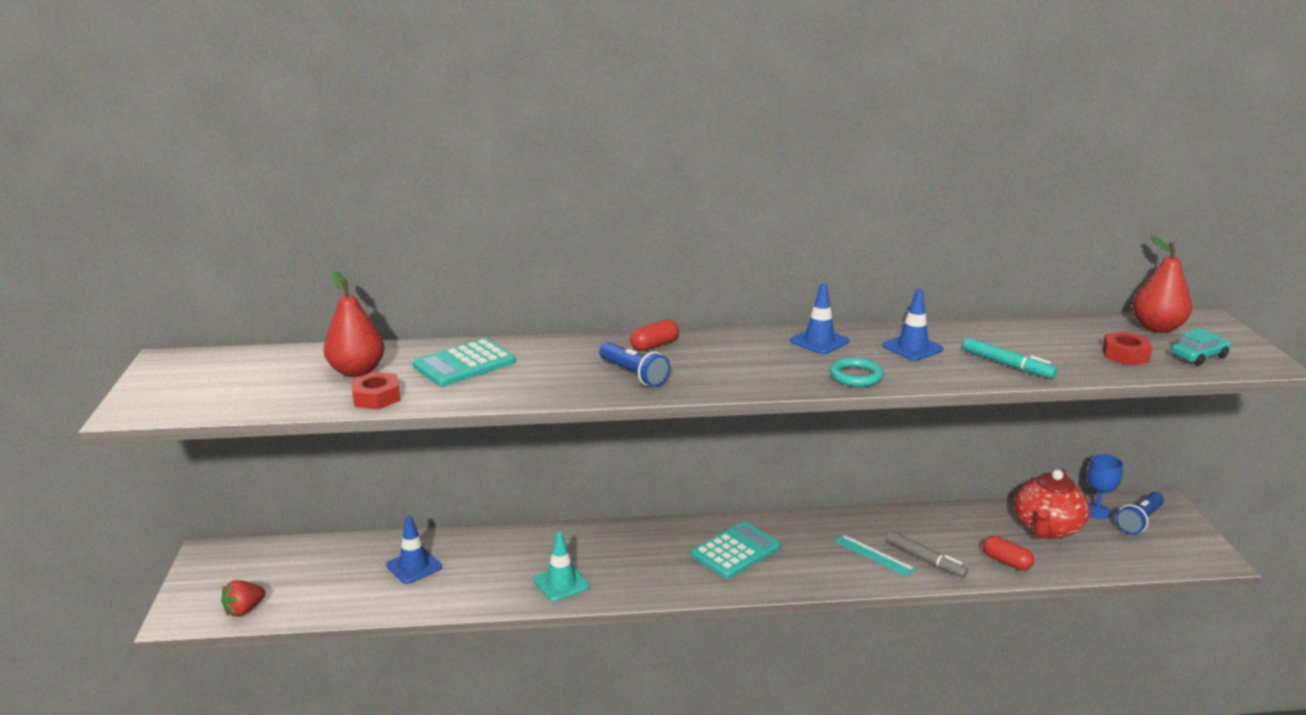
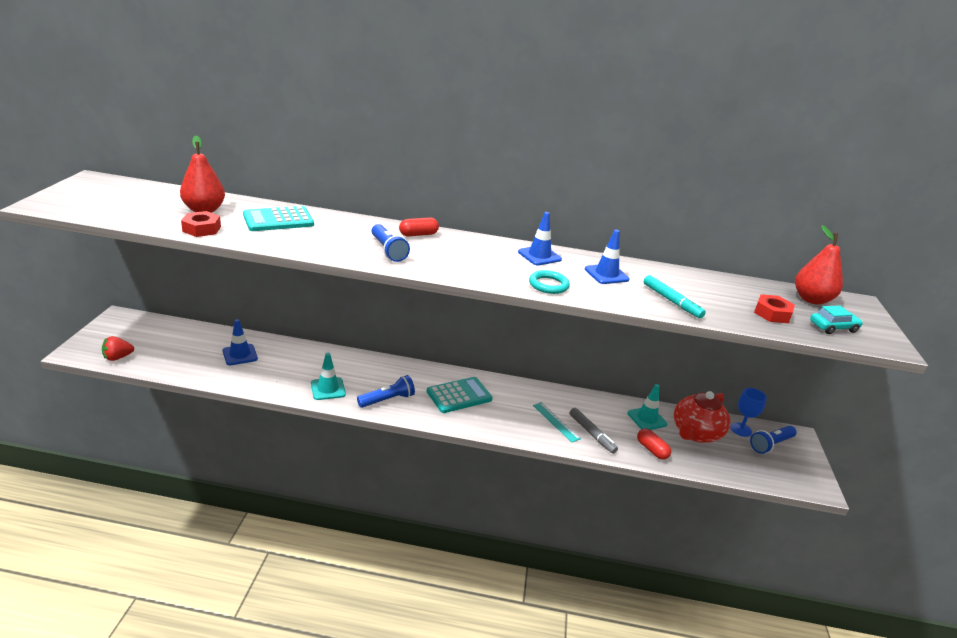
camera: 10 degrees right, 5 degrees up
(648, 579) = (387, 400): none -> blue flashlight
(981, 525) = (647, 419): none -> turquoise traffic cone

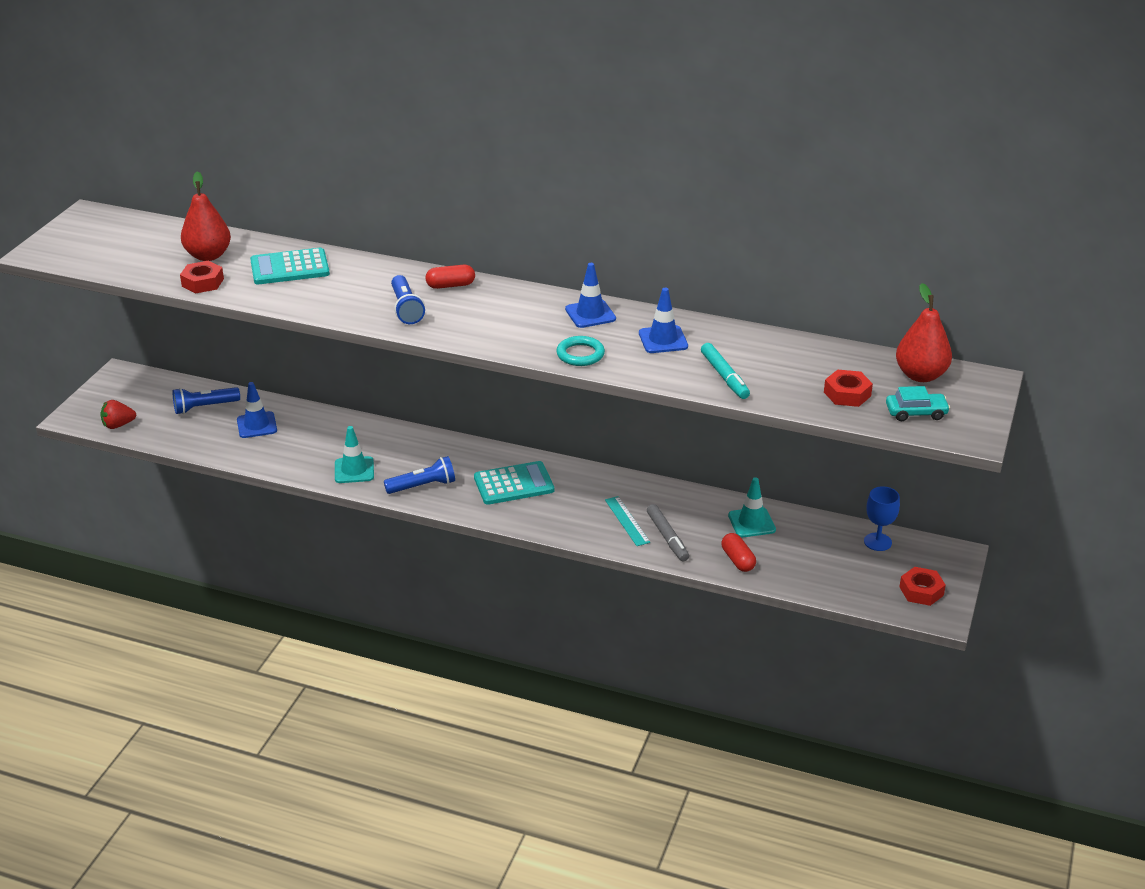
camera: 15 degrees right, 5 degrees up
(695, 433) = (809, 544): red teapot -> none
(770, 444) = (908, 562): blue flashlight -> blue flashlight (204, 407)
(793, 467) = (921, 591): none -> red nut

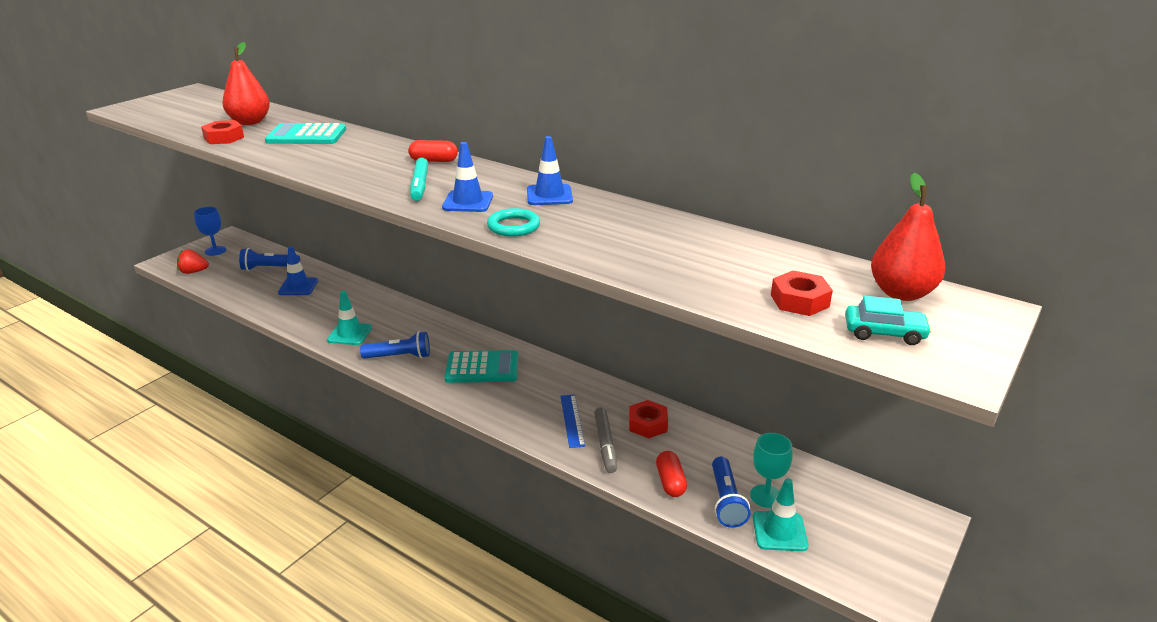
camera: 15 degrees right, 5 degrees down
(406, 309) = (376, 173): blue flashlight -> blue flashlight (726, 501)
(627, 521) = (572, 420): turquoise ruler -> blue ruler
(663, 340) = (610, 224): blue traffic cone -> blue traffic cone (468, 202)
(724, 376) = (658, 265): turquoise marker -> turquoise marker (420, 185)
(751, 523) = (700, 444): turquoise traffic cone -> turquoise traffic cone (779, 531)
(822, 557) = (766, 496): none -> turquoise goblet
(877, 542) = (836, 490): blue goblet -> blue goblet (215, 251)
(921, 591) = (875, 560): red nut -> red nut (648, 424)

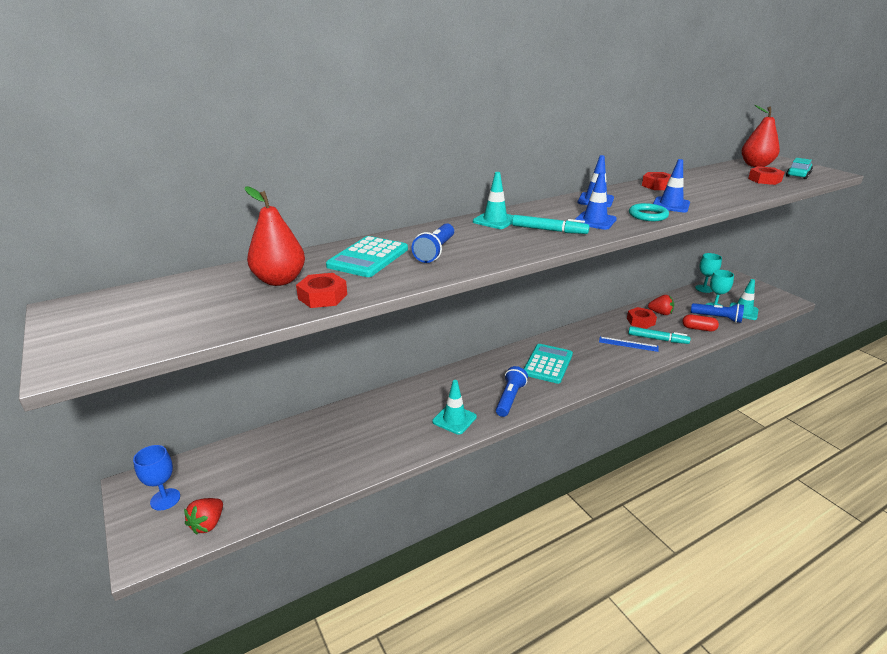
camera: 65 degrees left, 0 degrees up
(269, 268) = (265, 457): blue flashlight -> blue flashlight (435, 252)
(298, 287) = (332, 440): blue traffic cone -> blue traffic cone (671, 205)
(434, 161) = (495, 220): red capsule -> turquoise traffic cone
(605, 444) = (657, 339): grey marker -> turquoise marker
(659, 224) = (657, 186): none -> red nut
(691, 440) = (660, 313): none -> red strawberry
(830, 480) = (704, 289): none -> turquoise goblet

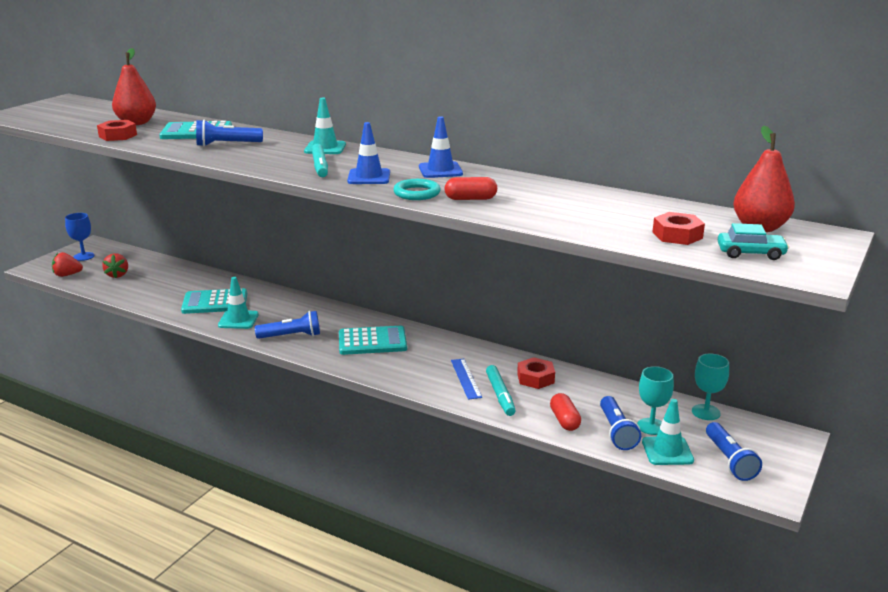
camera: 60 degrees right, 5 degrees down
(403, 425) = (215, 302): none -> turquoise calculator
(657, 186) = (544, 187): red nut -> none
(660, 313) = (577, 388): red strawberry -> red strawberry (117, 275)
(671, 205) = (470, 199): blue traffic cone -> red capsule
(756, 300) = (729, 460): none -> blue flashlight

